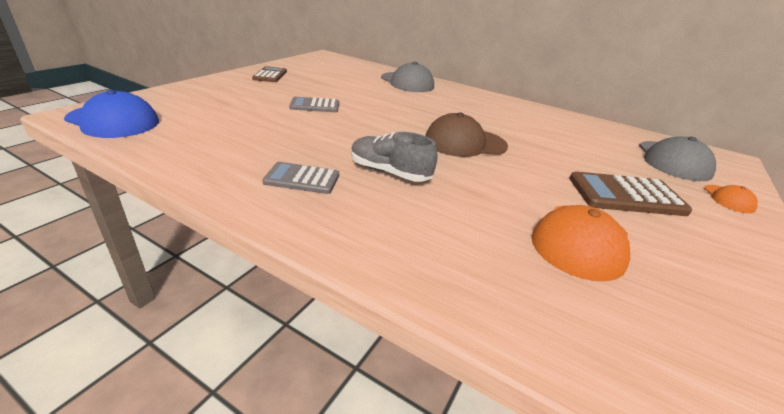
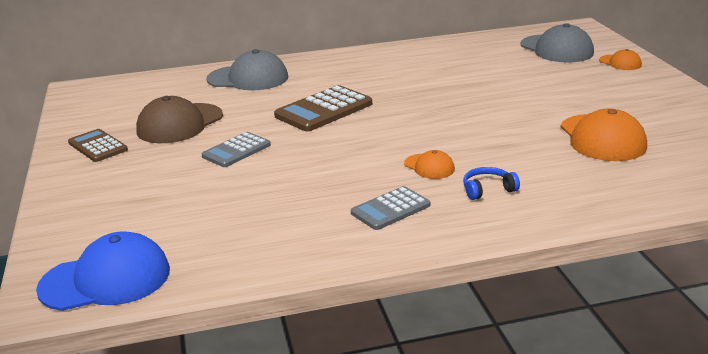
camera: 40 degrees left, 5 degrees down
(389, 172) = (429, 166): grey shoe -> orange cap
(390, 211) = (488, 190): none -> blue headphones
(465, 143) = (422, 112): brown cap -> brown cap (179, 124)
(625, 195) = (574, 93): brown calculator -> brown calculator (323, 110)

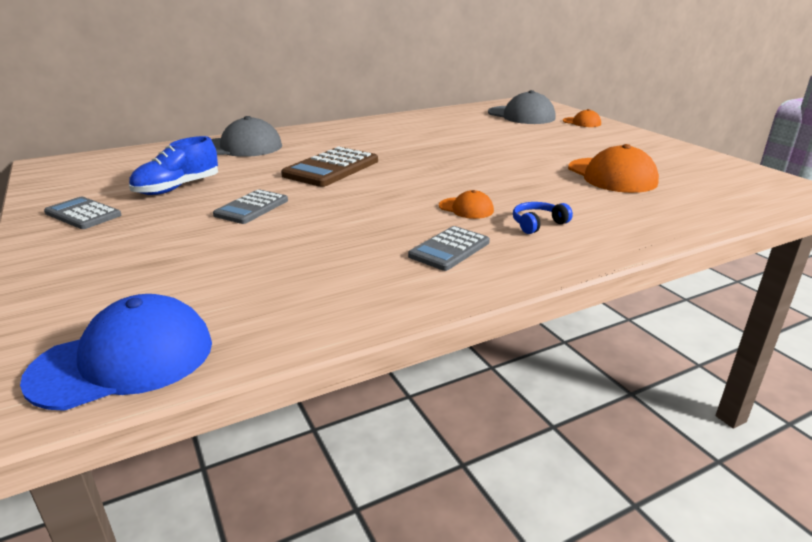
camera: 15 degrees left, 0 degrees up
(98, 146) = (83, 214): brown calculator -> grey calculator
(179, 124) = (177, 188): brown cap -> blue shoe

